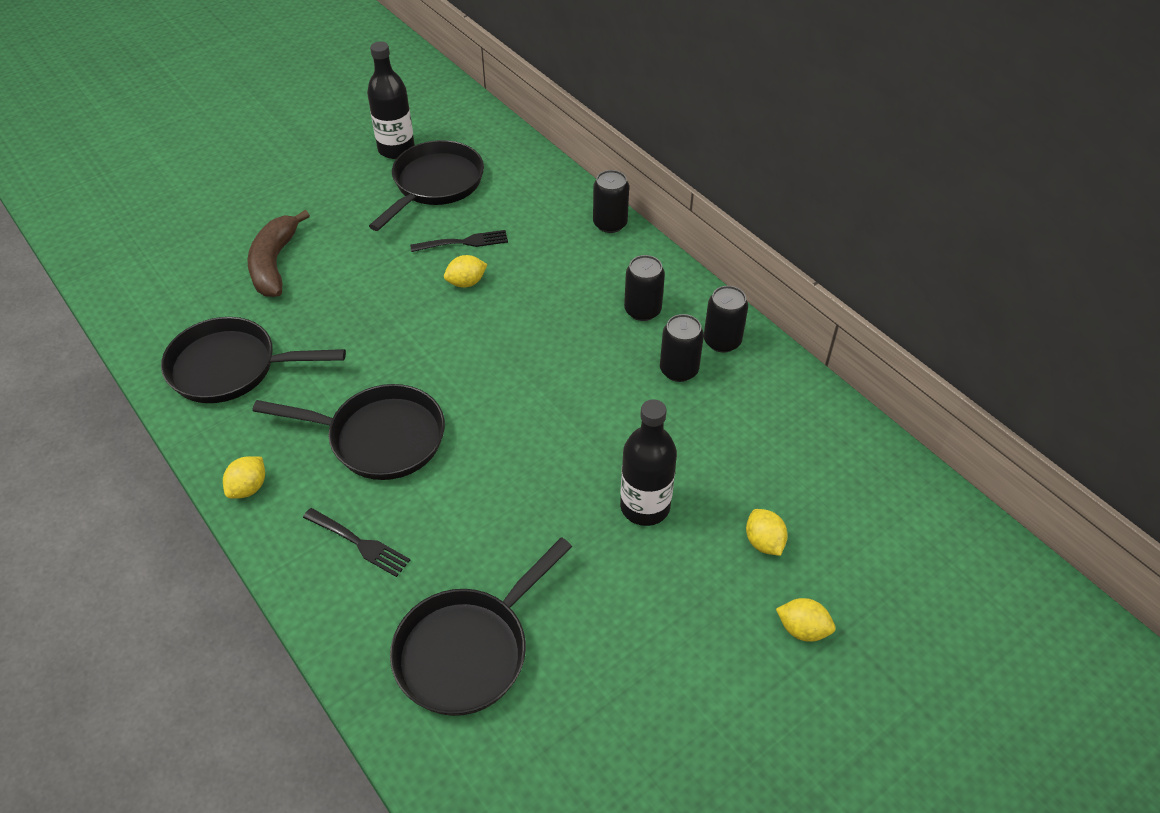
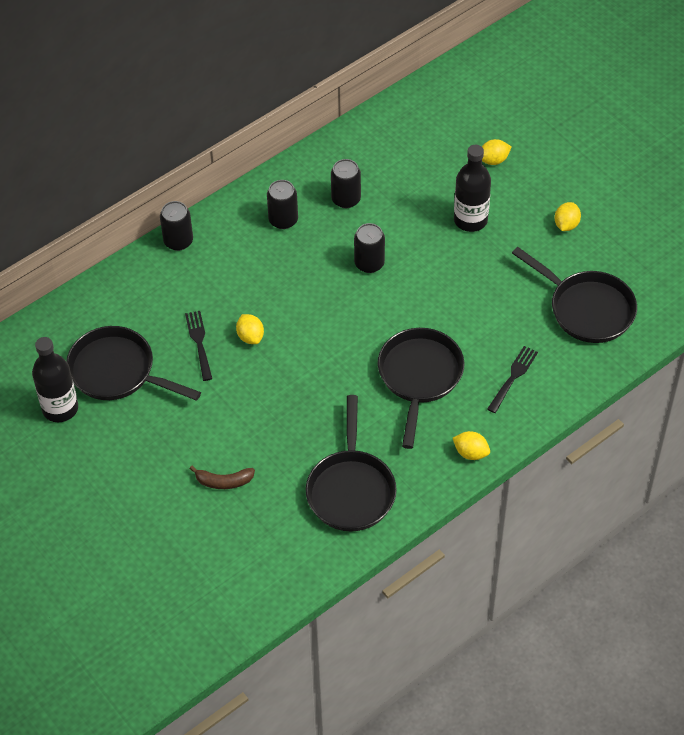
camera: 90 degrees left, 5 degrees up
(275, 263) = (224, 481): brown banana -> brown banana, size x0.59
(722, 341) = (316, 173): black can -> black can (369, 263)
(802, 629) = (554, 146): yellow lemon -> yellow lemon (566, 224)

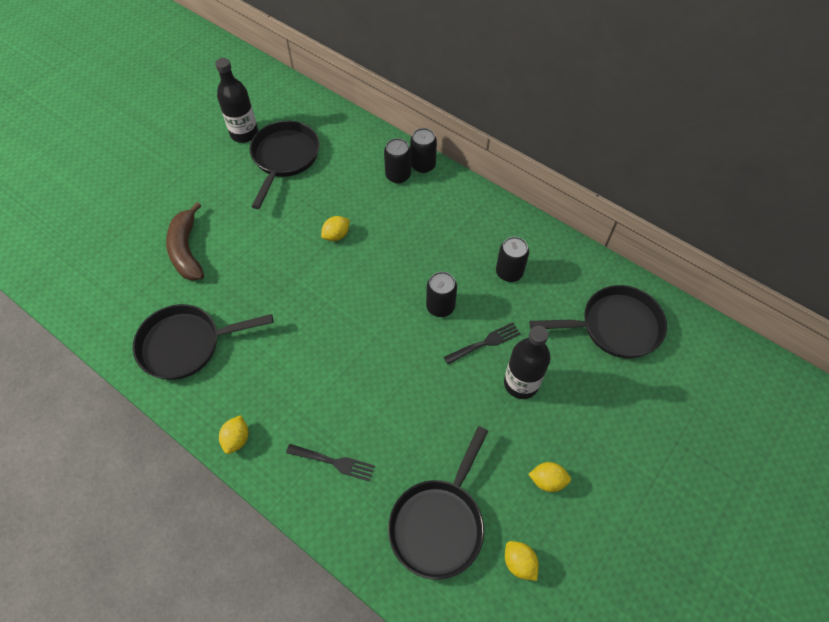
camera: 75 degrees right, 5 degrees up
(199, 342) = (323, 202): black fork -> black fork (485, 343)
(224, 481) = (187, 250): brown banana -> brown banana, size x1.69
(283, 220) = (469, 230): black can -> black can (398, 175)
(419, 377) = (318, 375): black pan -> black pan (615, 326)
(493, 160) = (607, 390): yellow lemon -> yellow lemon (519, 563)

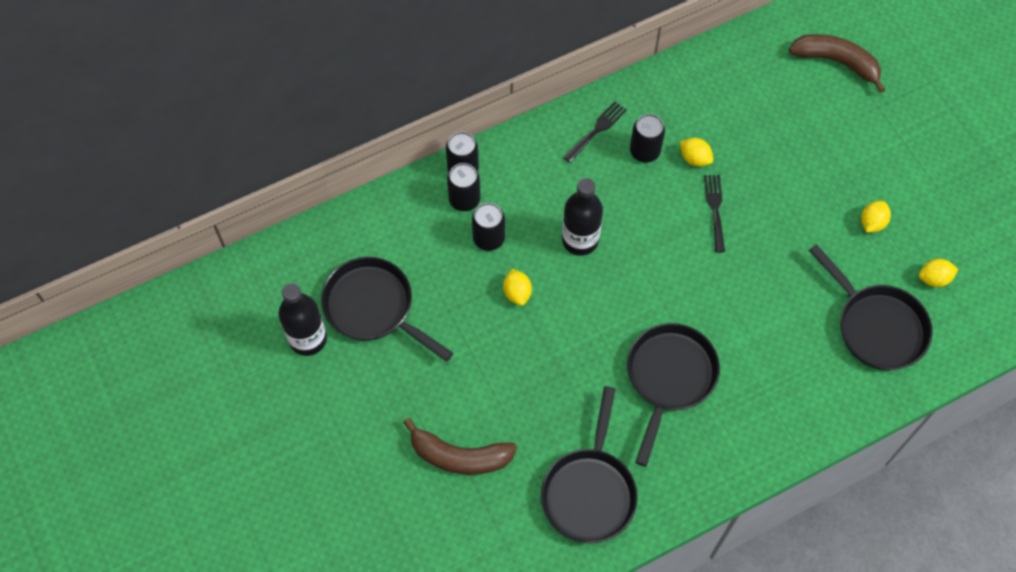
camera: 65 degrees left, 5 degrees up
(237, 439) = (723, 473): yellow lemon -> yellow lemon (694, 158)
(334, 462) = (784, 392): black fork -> black fork (596, 130)
(440, 306) = (656, 230): black can -> black can (488, 238)
(521, 383) = (771, 199): black bottle -> black bottle (580, 240)
(615, 326) = (747, 93): black pan -> black pan (669, 378)
(699, 388) = (836, 62): none -> brown banana

